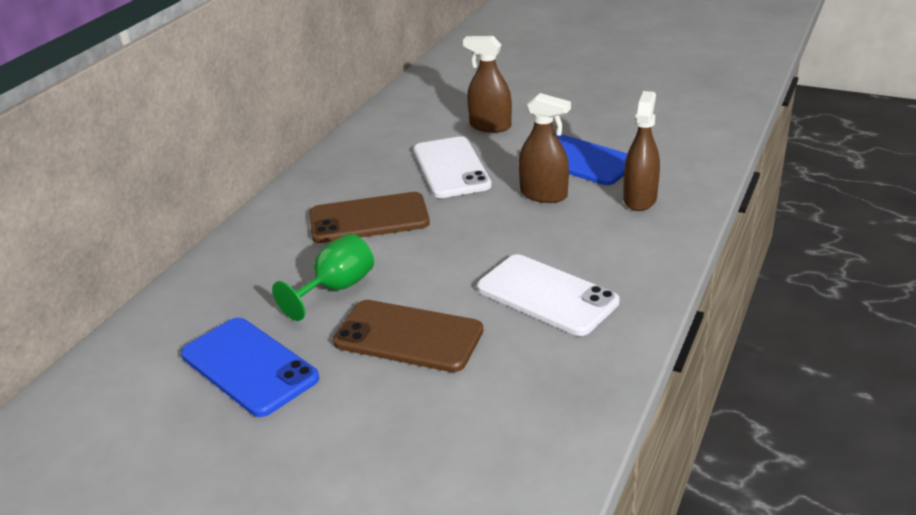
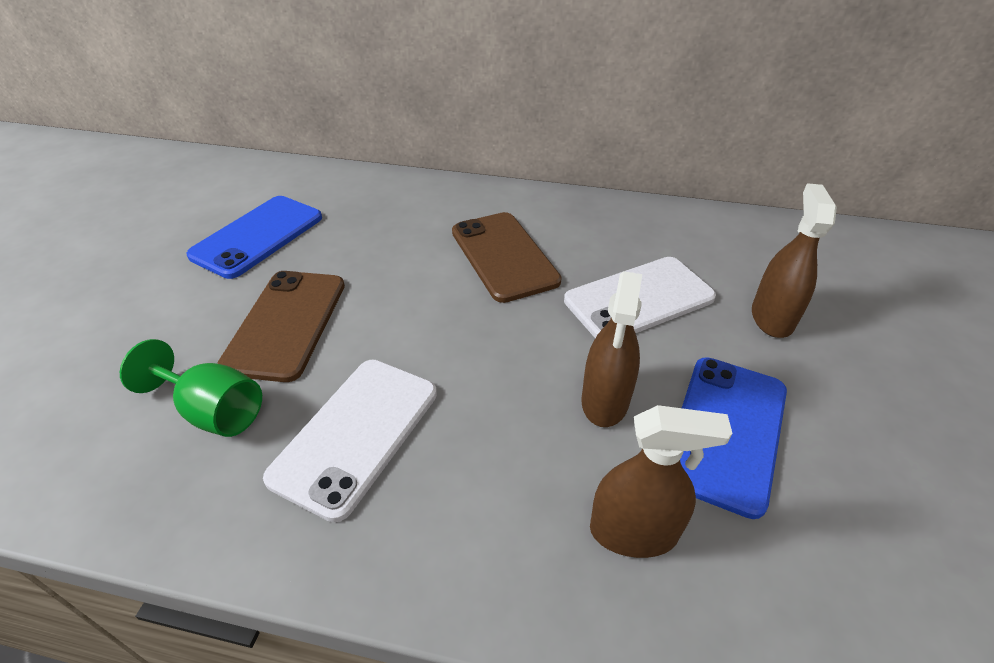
camera: 75 degrees right, 10 degrees up
(336, 288) = (372, 260): green goblet -> green goblet (214, 411)

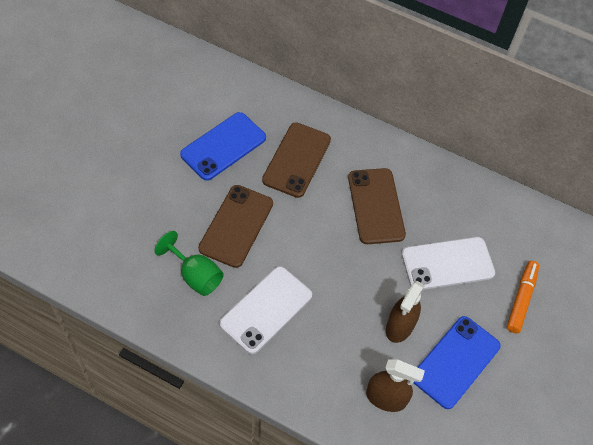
camera: 10 degrees right, 15 degrees up
(372, 230) = (297, 160): none -> brown phone
(772, 318) = (521, 299): brown spray bottle -> orange marker

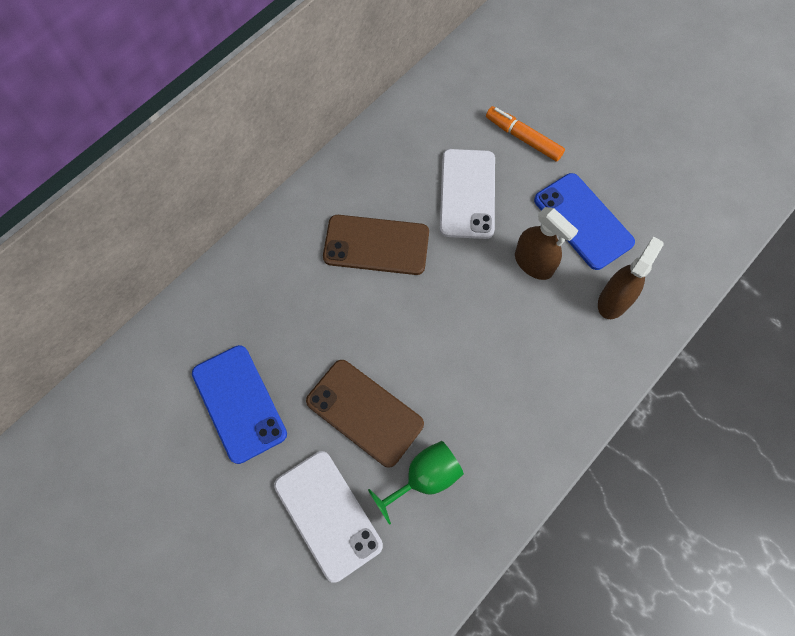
camera: 70 degrees left, 10 degrees up
(266, 309) = (487, 402): white phone -> white phone (328, 515)
(297, 160) = (287, 317): brown phone -> none

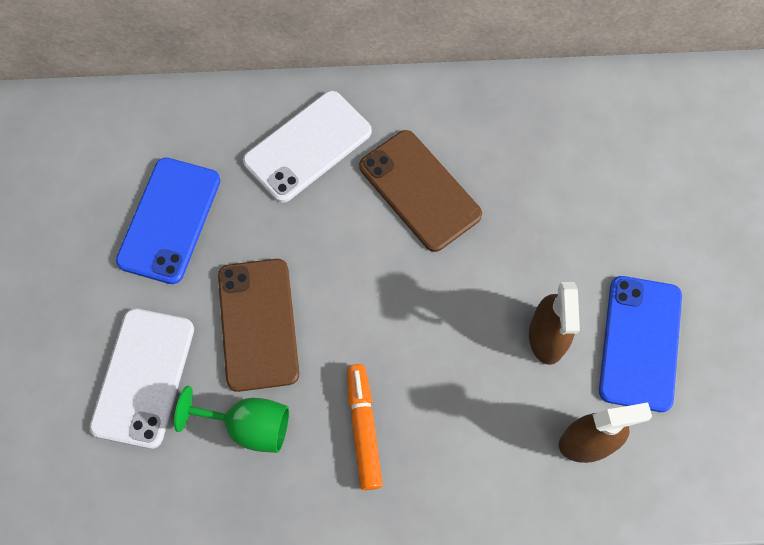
camera: 45 degrees right, 0 degrees up
(467, 194) = (554, 218): white phone -> white phone (308, 146)
(523, 138) = (667, 213): orange marker -> orange marker (363, 429)

